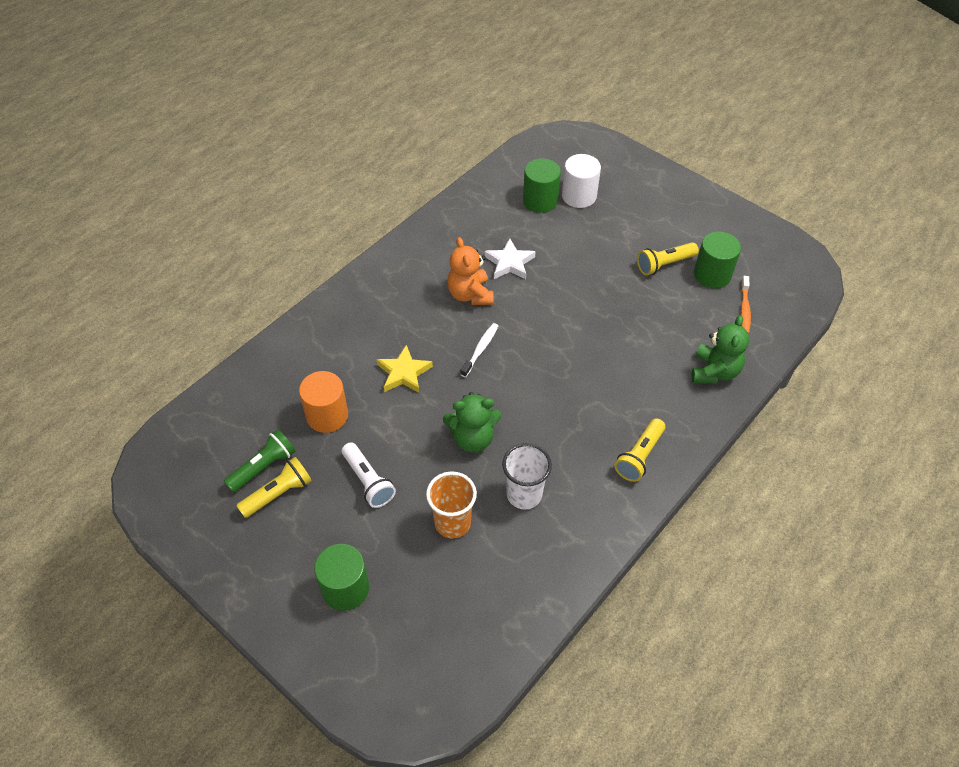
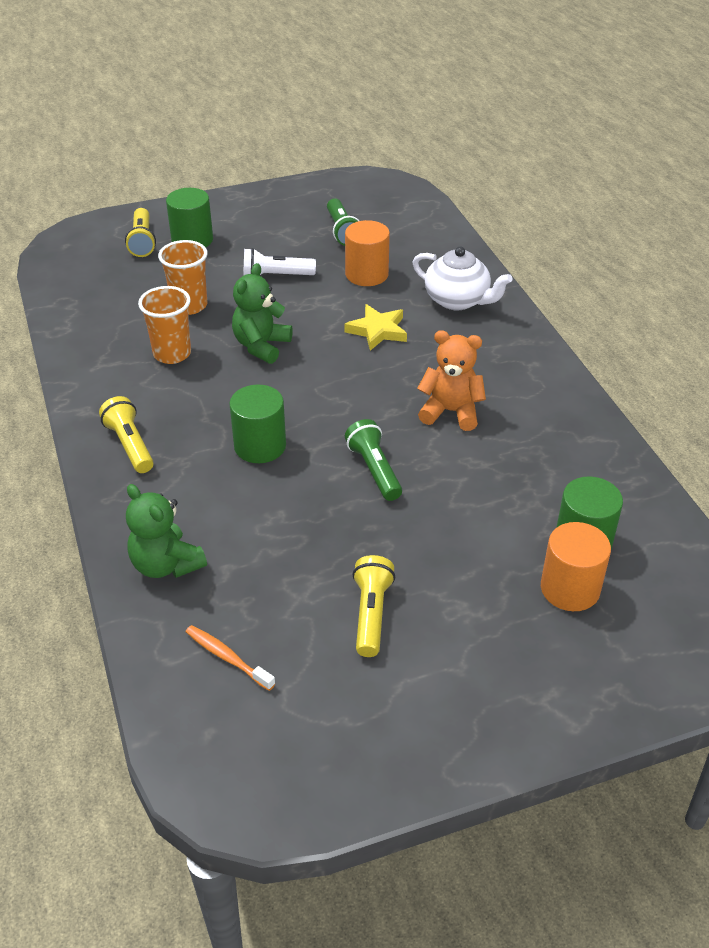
camera: 120 degrees right, 10 degrees down
(278, 493) = (309, 232): yellow flashlight -> yellow flashlight (142, 241)
(331, 340) = (458, 300): none -> white teapot
(480, 349) = (364, 390): white toothbrush -> none
(509, 263) = (480, 463): white star -> none
(524, 494) = (172, 354): white cup -> orange cup
(555, 310) = (374, 470): none -> green flashlight
(579, 196) = (570, 588): white cylinder -> orange cylinder
(712, 274) = (313, 658): green cylinder -> green cylinder (260, 446)

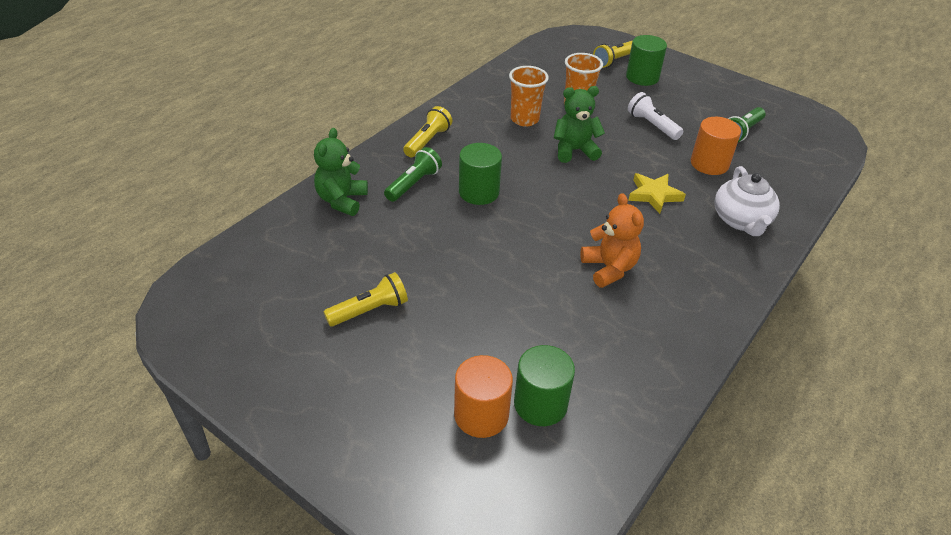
camera: 55 degrees right, 0 degrees up
(227, 657) = (286, 259): orange toothbrush -> none
(374, 470) = (508, 254): green flashlight -> green flashlight (413, 184)

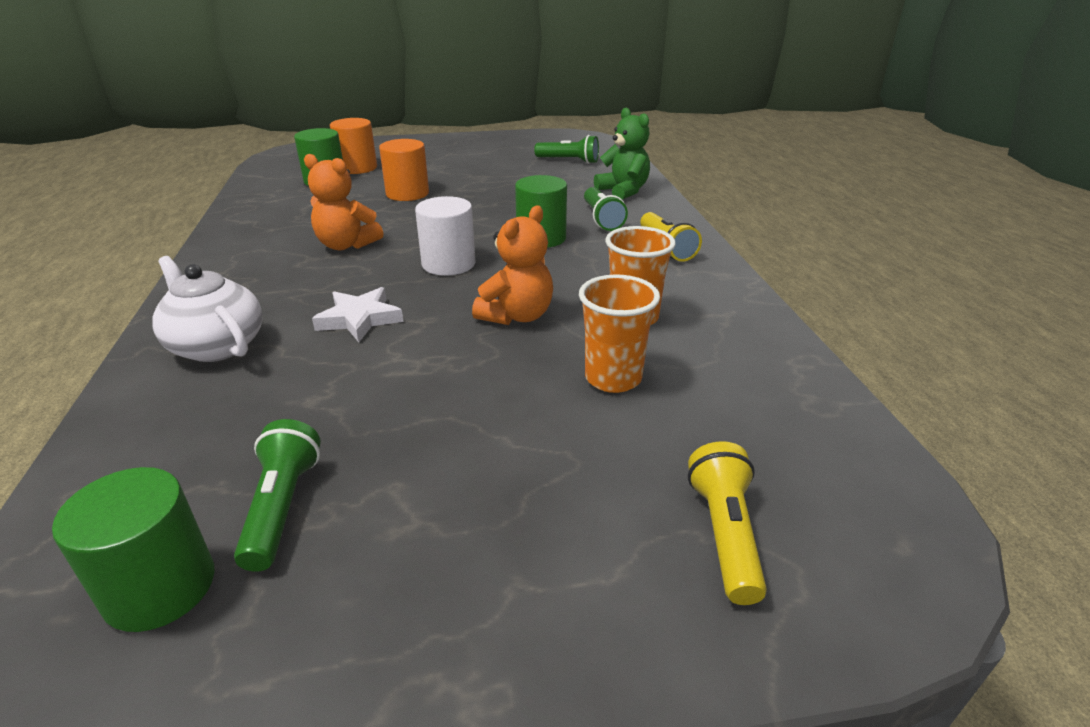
camera: 135 degrees right, 10 degrees down
(287, 272) = (569, 161): none -> green flashlight
(370, 310) = (489, 168): yellow flashlight -> none
(563, 206) = (448, 264): none -> white cylinder
(574, 150) = (517, 316): green teddy bear -> orange teddy bear
(642, 77) = (611, 524): green cylinder -> green cylinder (160, 587)
(652, 125) = (463, 414): white flashlight -> none
(654, 195) = (360, 319): yellow star -> white star
(709, 164) = (310, 401): orange cylinder -> orange cylinder (407, 194)

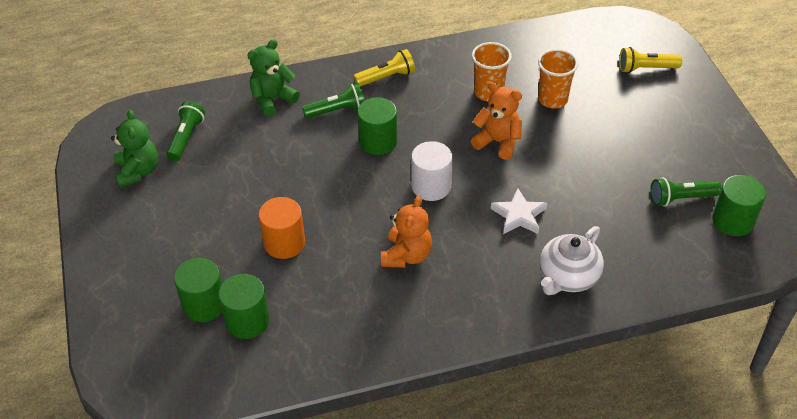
camera: 95 degrees left, 15 degrees up
(357, 168) = (204, 304): orange cylinder -> green cylinder
(529, 147) = (138, 171): none -> green teddy bear

